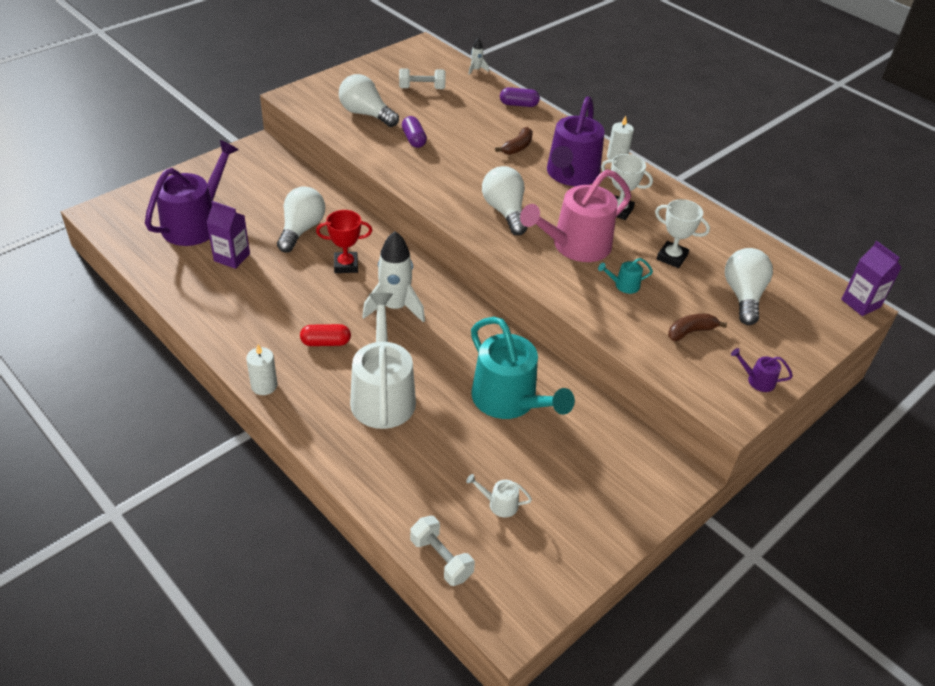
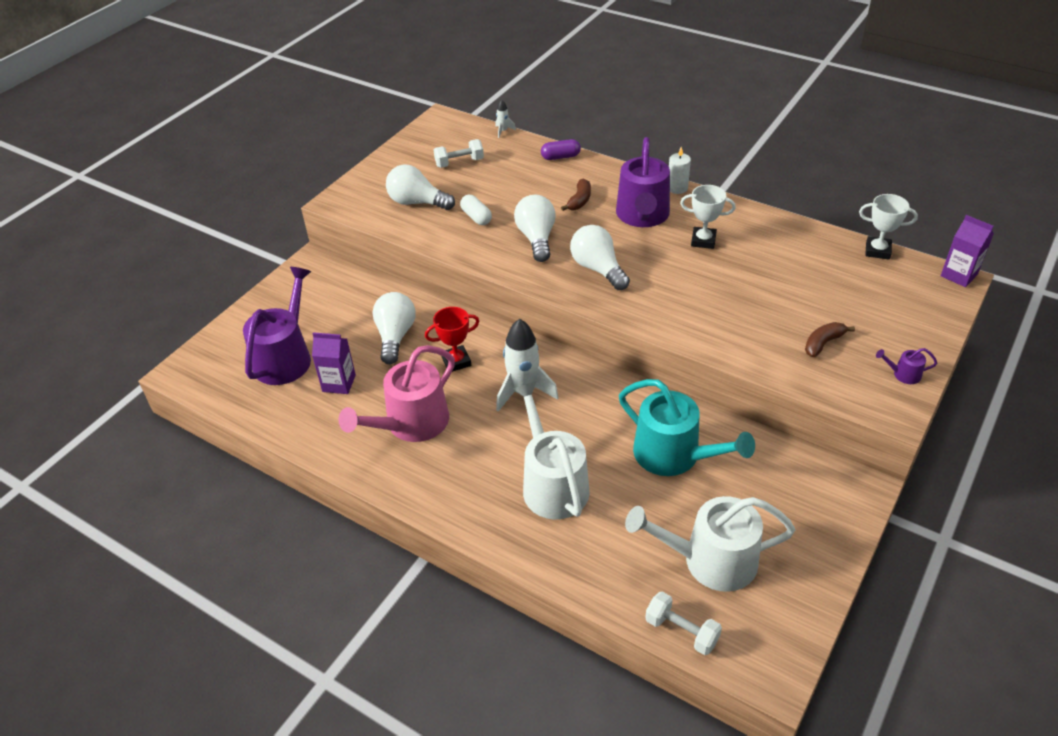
camera: 10 degrees left, 0 degrees up
(264, 386) = (432, 507): white candle -> none
(326, 342) = (473, 446): red capsule -> none
(414, 139) = (476, 217): purple capsule -> white capsule
(499, 504) = (711, 560): white watering can -> white watering can, size x2.48
(576, 245) = (680, 286): pink watering can -> pink watering can (411, 423)
(624, 285) = (742, 314): turquoise watering can -> none
(672, 257) = (773, 275): white trophy -> white trophy (877, 251)
(743, 296) = (853, 295): white light bulb -> white light bulb (536, 238)

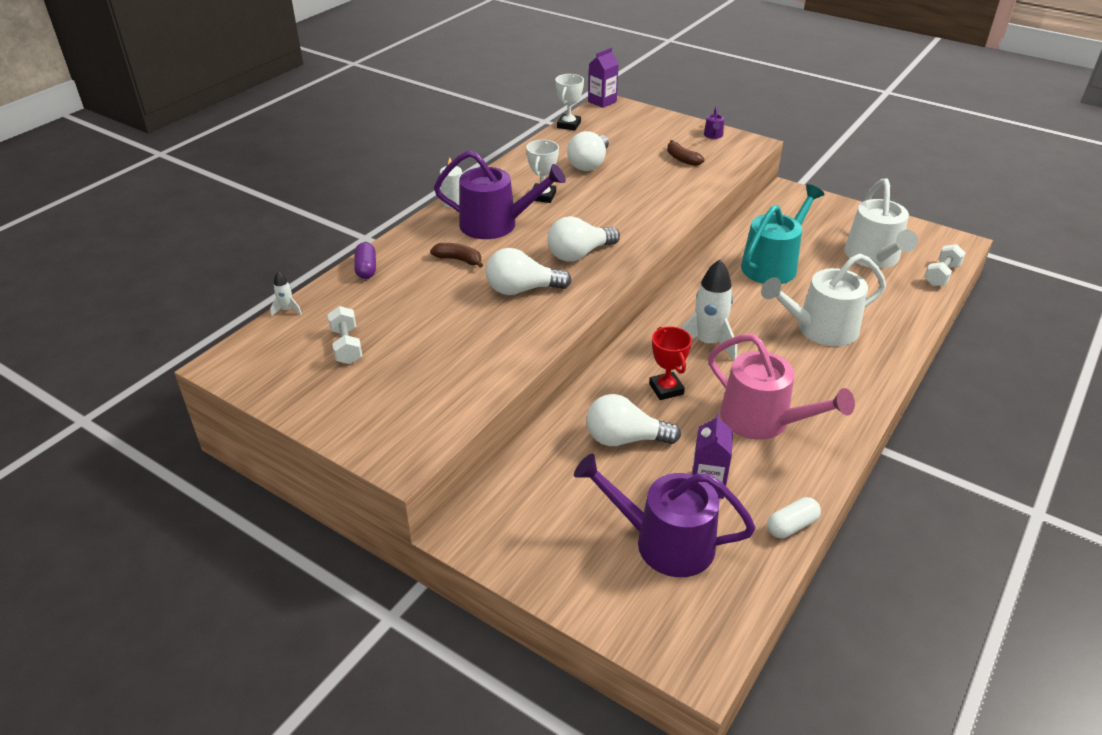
camera: 90 degrees left, 5 degrees down
(417, 202) = (427, 381): white light bulb -> white light bulb (589, 164)
(476, 217) = (472, 332): white capsule -> white capsule (791, 526)

